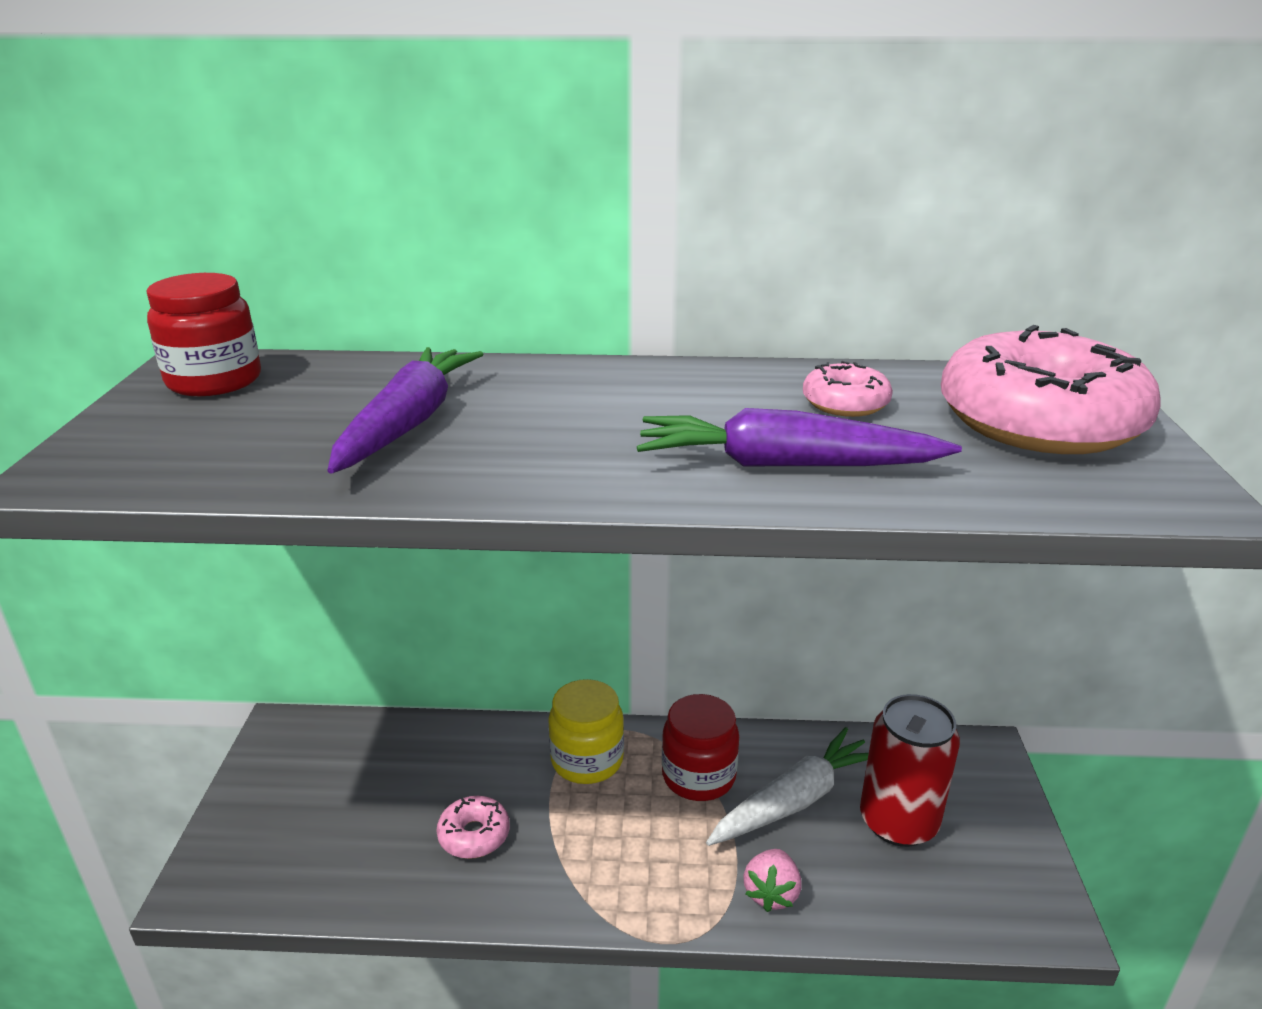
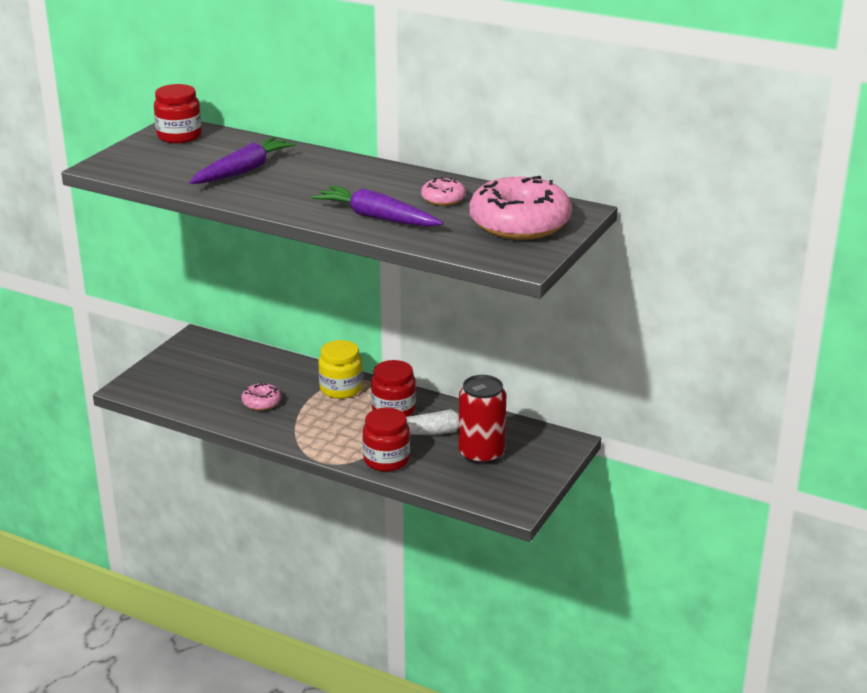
camera: 25 degrees right, 0 degrees up
(771, 893) = (386, 460): pink strawberry -> red jar

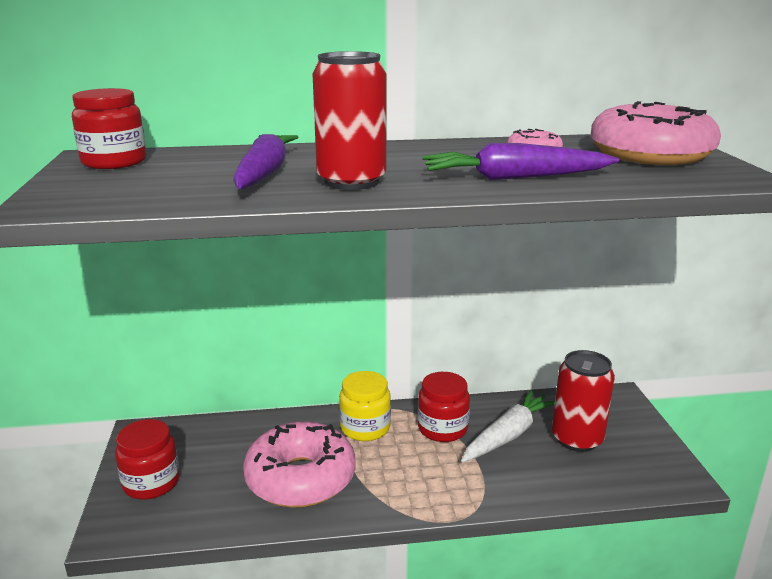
camera: 35 degrees left, 5 degrees down
(261, 402) = (300, 478): pink donut -> pink donut, size x2.20
(278, 192) = (351, 182): none -> red can
(386, 460) = (509, 486): red jar -> red jar (151, 482)

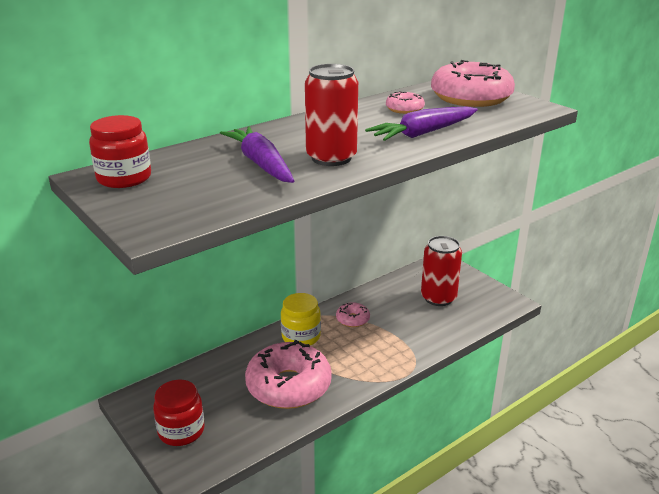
camera: 30 degrees left, 5 degrees up
(442, 428) = (352, 319): red jar -> pink donut
(508, 435) = (397, 309): white carrot -> none

